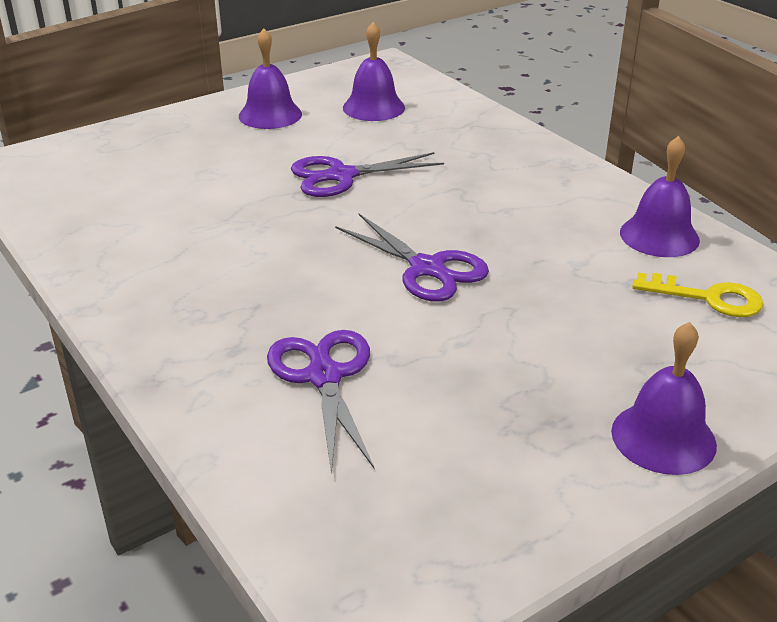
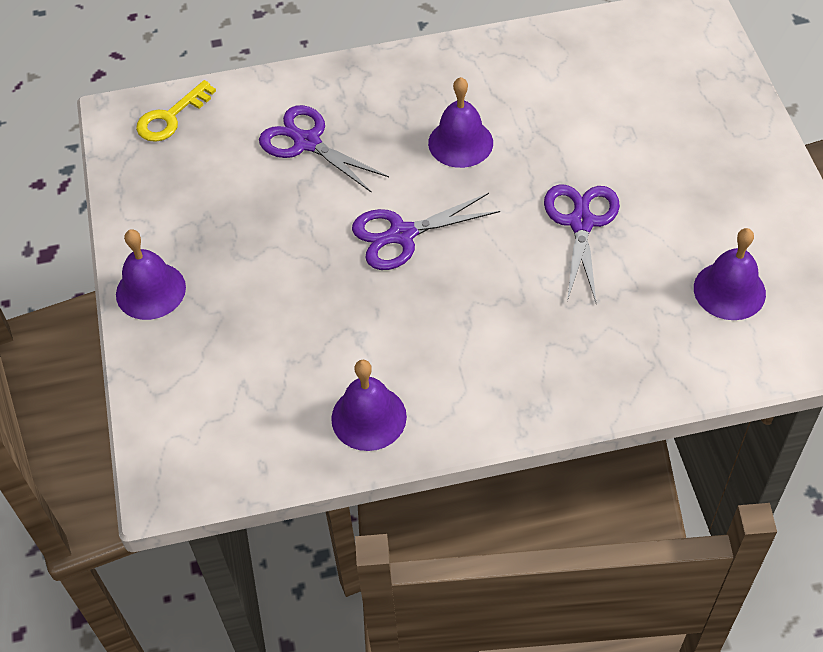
camera: 115 degrees right, 20 degrees up
(270, 115) = (738, 200): purple bell -> purple bell (460, 142)
(324, 377) = (307, 143): purple scissors -> purple scissors turned 150 degrees counterclockwise
(708, 298) = (267, 401): yellow key -> yellow key (171, 117)

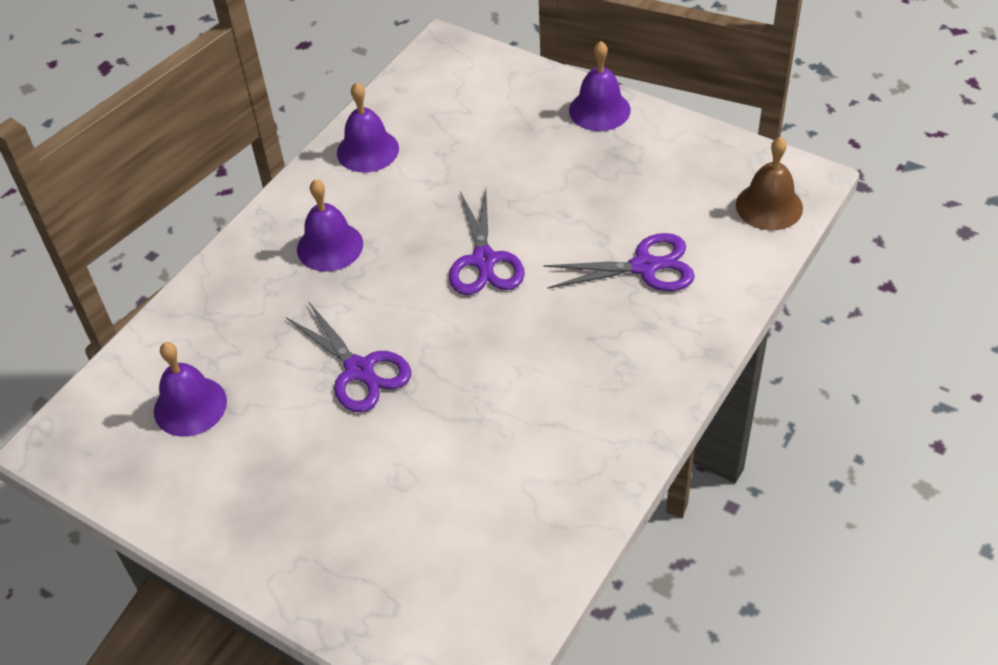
camera: 135 degrees right, 5 degrees down
(171, 117) = (769, 206): yellow key -> brown bell
(402, 235) = (484, 260): purple scissors -> purple scissors turned 150 degrees clockwise
(460, 142) = (529, 359): purple bell -> purple bell (330, 246)

